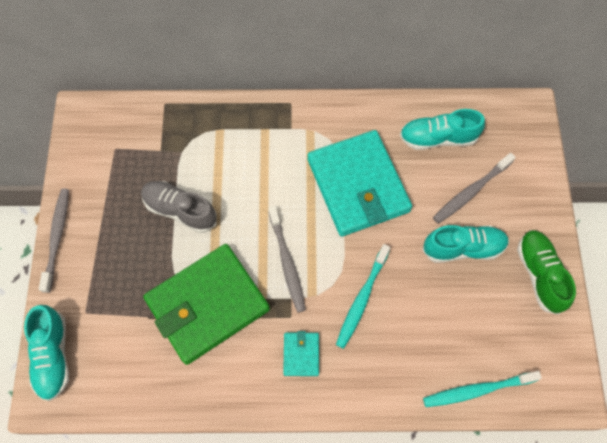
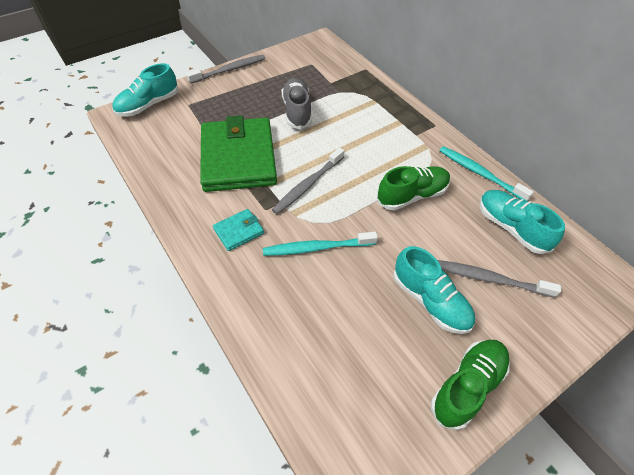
camera: 55 degrees right, 15 degrees down
(207, 304) = (238, 158): green wallet -> green wallet turned 60 degrees clockwise
(358, 185) = (412, 196): turquoise wallet -> green shoe
(476, 390) = (299, 388): turquoise toothbrush -> turquoise toothbrush (479, 173)

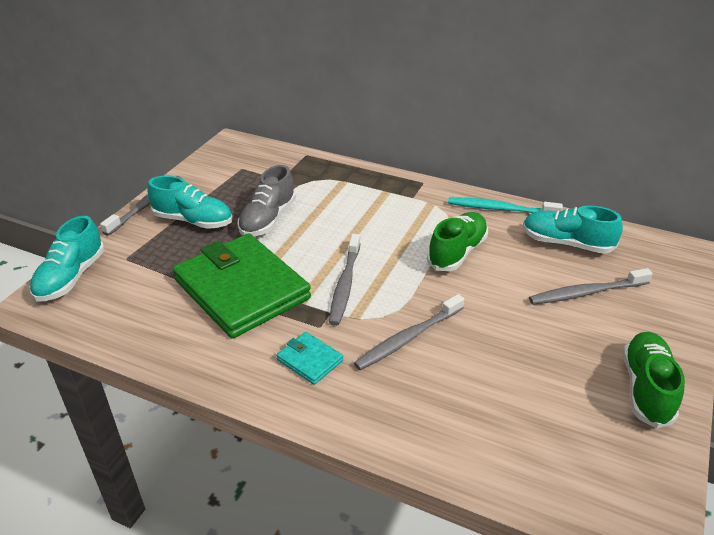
camera: 30 degrees left, 15 degrees down
(239, 231) = (310, 360): turquoise wallet -> turquoise wallet turned 75 degrees counterclockwise
(297, 111) = (268, 219): grey shoe -> grey shoe turned 120 degrees counterclockwise
(316, 248) = (407, 338): turquoise toothbrush -> grey toothbrush
(430, 301) = (554, 334): turquoise shoe -> turquoise shoe (193, 221)

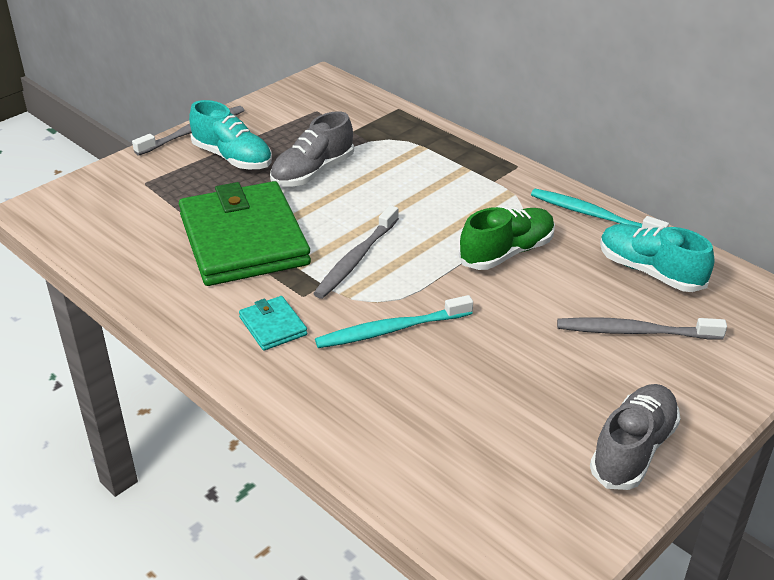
camera: 20 degrees right, 0 degrees up
(71, 277) = (82, 190): turquoise shoe -> none
(407, 338) = (390, 330): grey toothbrush -> turquoise toothbrush
(646, 388) = (633, 449): green shoe -> grey shoe

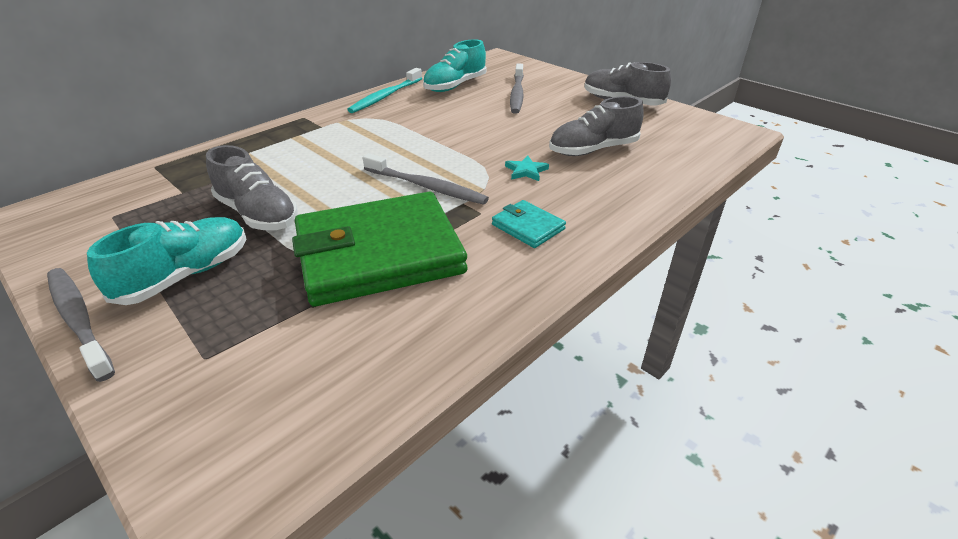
camera: 90 degrees left, 0 degrees up
(273, 326) = (528, 227): turquoise wallet -> turquoise wallet turned 75 degrees clockwise
(390, 330) = (526, 171): turquoise toothbrush -> turquoise star
(449, 393) = (593, 150): none -> grey shoe
(507, 253) = (427, 126): green shoe -> none

